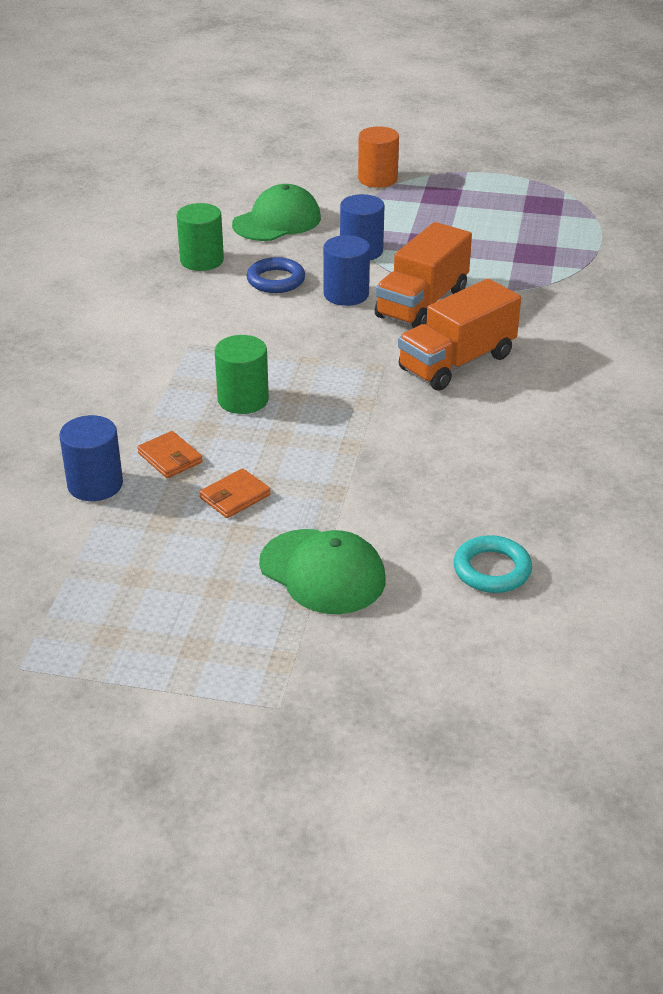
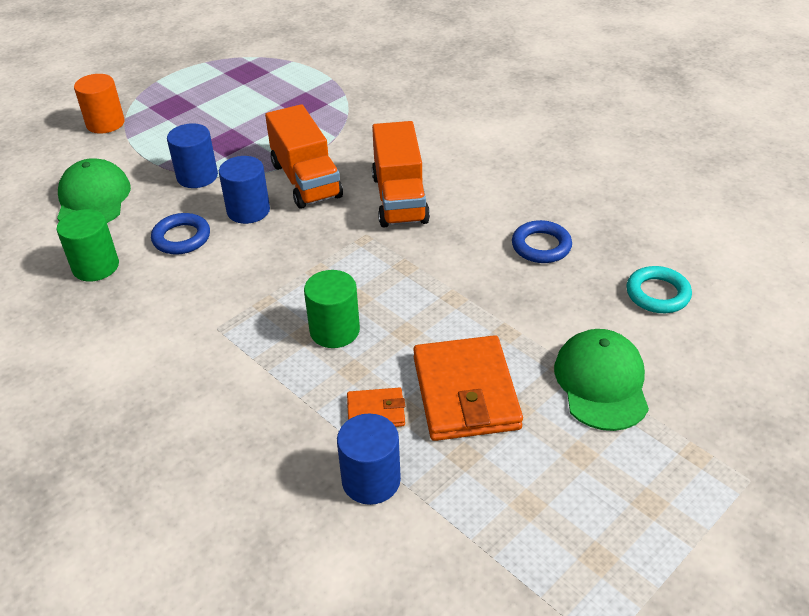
camera: 55 degrees left, 5 degrees up
(235, 496) = (465, 393): orange wallet -> orange wallet, size x2.07
(322, 572) = (601, 383): green cap -> green cap turned 75 degrees counterclockwise
(483, 470) = (541, 246): none -> blue ring

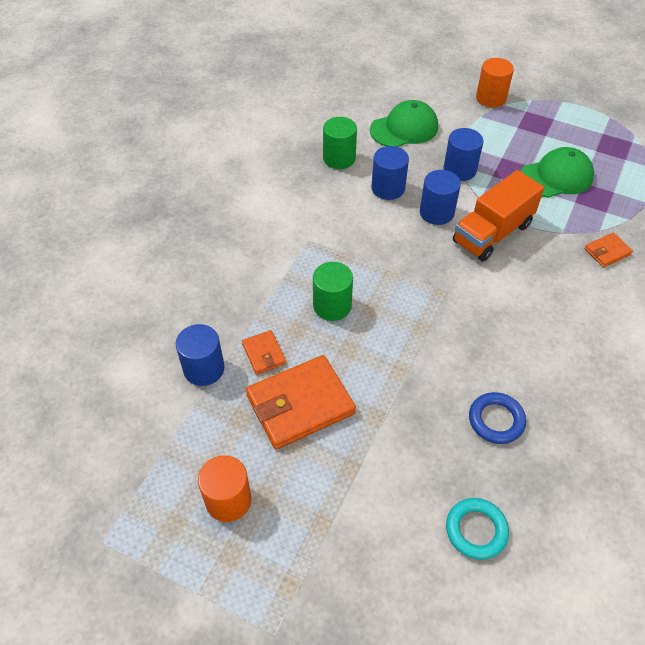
camera: 70 degrees right, 10 degrees up
(181, 238) = (388, 188): blue ring -> blue cylinder
(376, 119) = (607, 252): none -> orange wallet
(399, 199) = (504, 300): orange truck -> none
(576, 491) = (228, 500): none -> orange cylinder
(601, 383) = (344, 499): green cap -> green cap (556, 177)

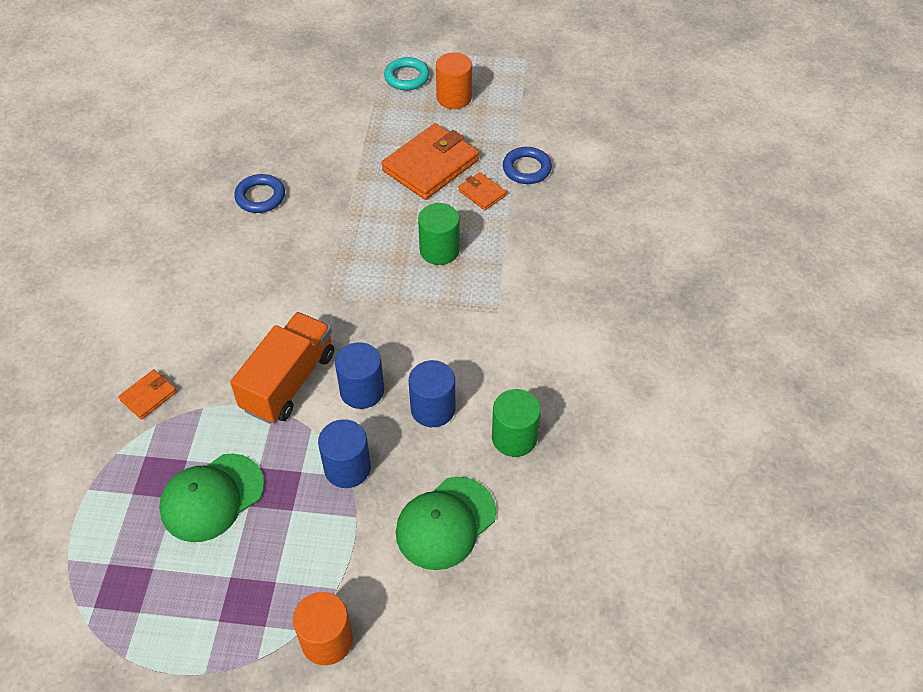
camera: 160 degrees right, 0 degrees up
(204, 369) = (526, 169): blue cylinder -> blue ring
(476, 530) = (266, 126): turquoise ring -> turquoise ring (407, 77)

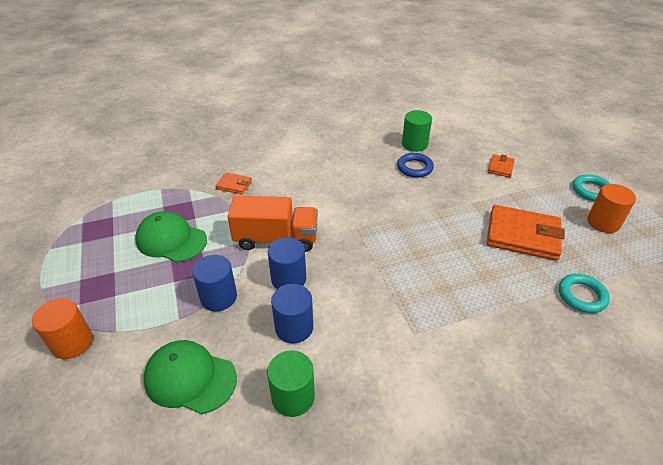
camera: 65 degrees right, 10 degrees down
(439, 250) = (446, 272): green cylinder -> green cylinder (414, 144)
(482, 193) = (526, 276): orange wallet -> orange wallet (500, 167)
(526, 169) = (582, 296): blue ring -> turquoise ring

